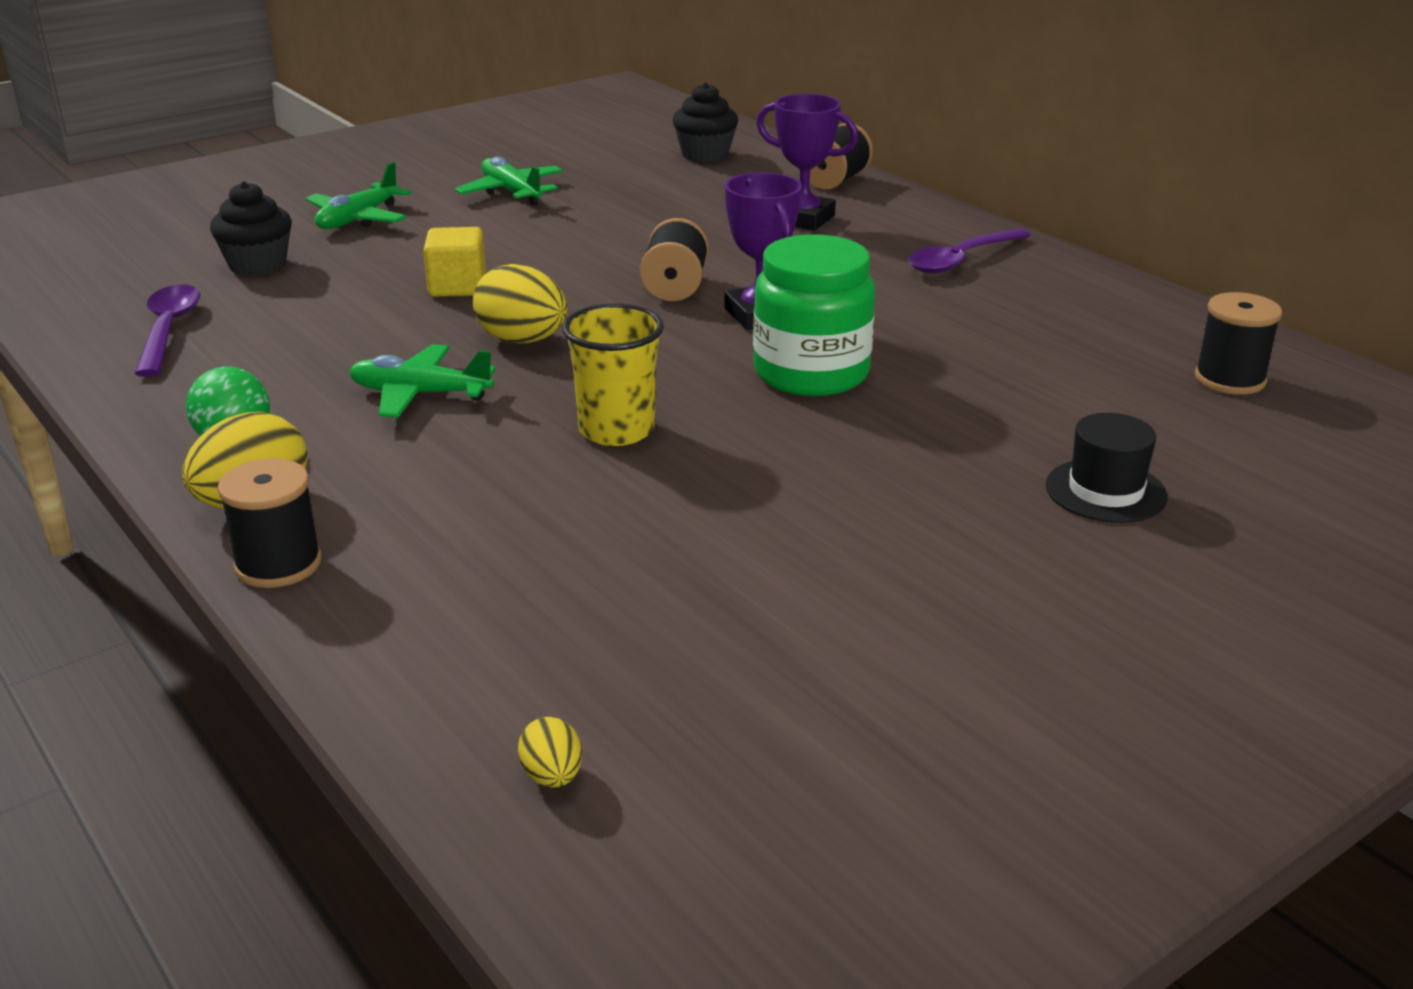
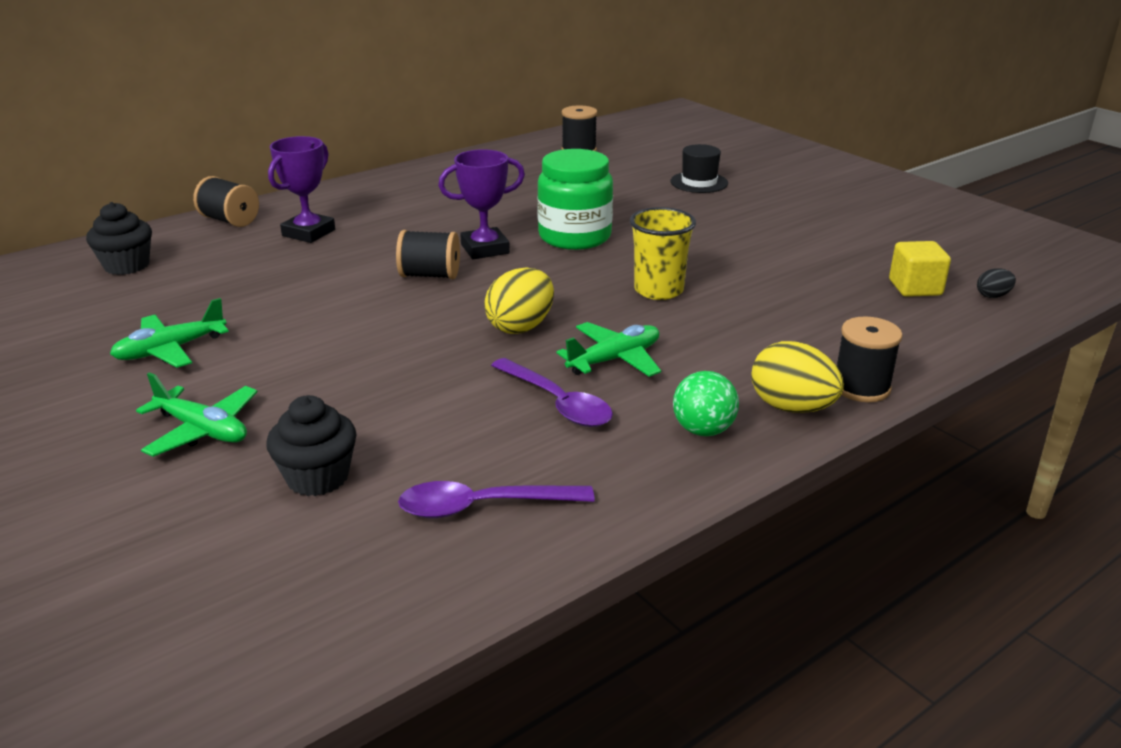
camera: 90 degrees left, 0 degrees up
(420, 394) = (614, 360): green plane -> green plane turned 135 degrees counterclockwise
(457, 287) = (407, 360): yellow cube -> yellow cube (915, 288)
(552, 776) = (992, 296): yellow egg -> black egg
(961, 260) = (406, 192): purple spoon -> purple spoon (557, 403)

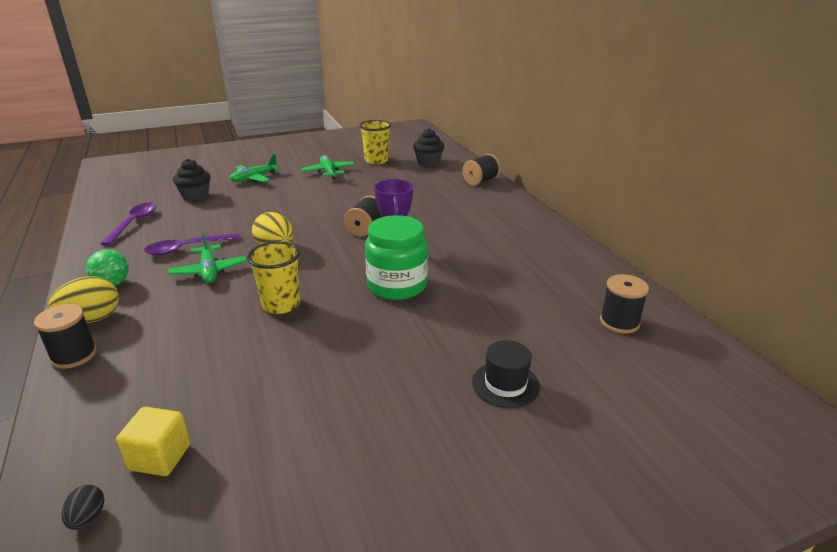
camera: 105 degrees right, 0 degrees up
(105, 313) = (376, 160): none -> yellow cup
(308, 233) = (451, 199): purple trophy -> none

